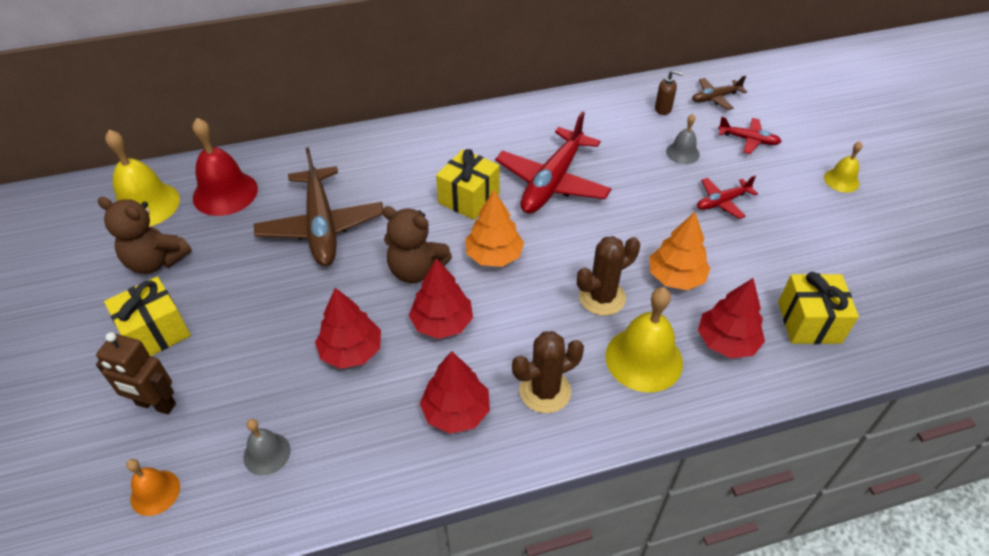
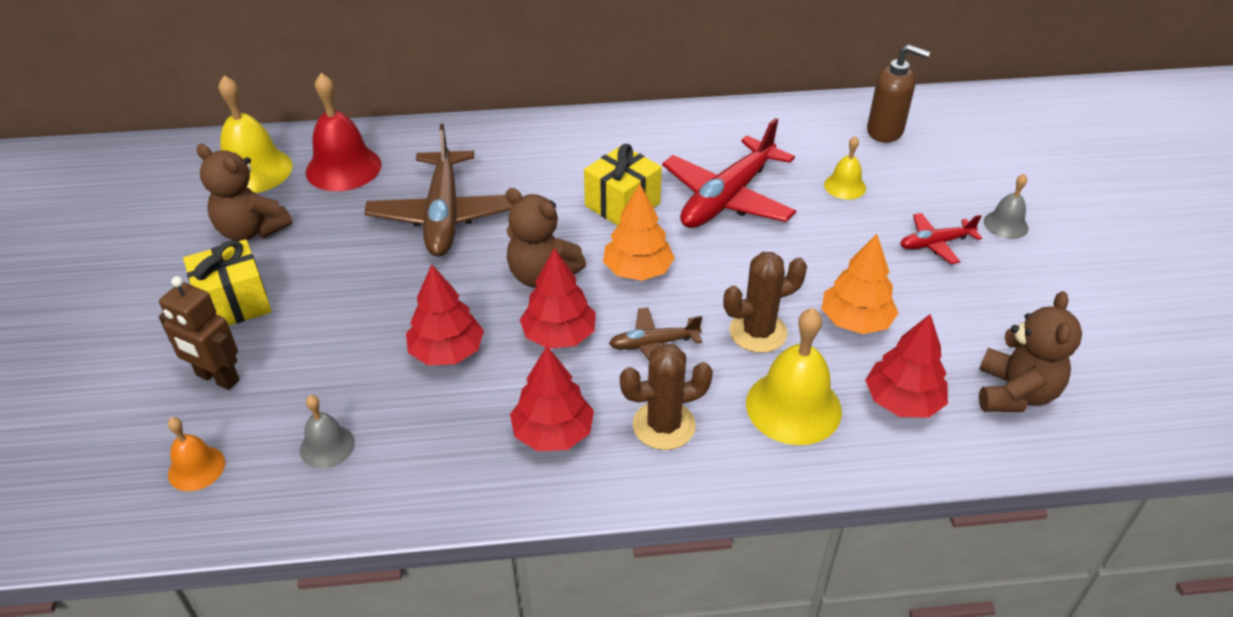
camera: 10 degrees right, 5 degrees down
(663, 109) = (885, 131): brown soap dispenser -> brown soap dispenser, size x1.71
(682, 153) = (898, 183): grey bell -> grey bell (1005, 224)
(715, 98) = (955, 125): brown plane -> brown plane (653, 344)
(748, 140) = (986, 177): red plane -> none
(809, 322) = (1014, 393): yellow gift -> brown teddy bear
(841, 180) = (1098, 236): yellow bell -> yellow bell (845, 186)

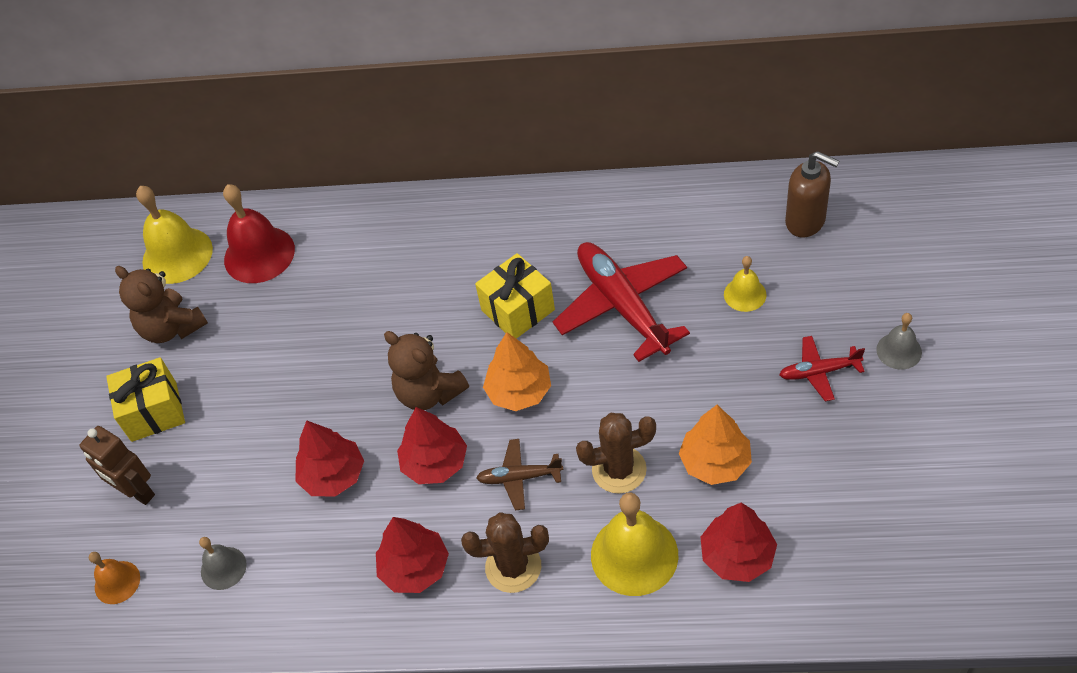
camera: 15 degrees right, 10 degrees up
(443, 215) = (346, 317): brown plane -> none
(727, 198) = (622, 305): red plane -> red plane turned 105 degrees clockwise
(1014, 393) = (847, 553): brown teddy bear -> none

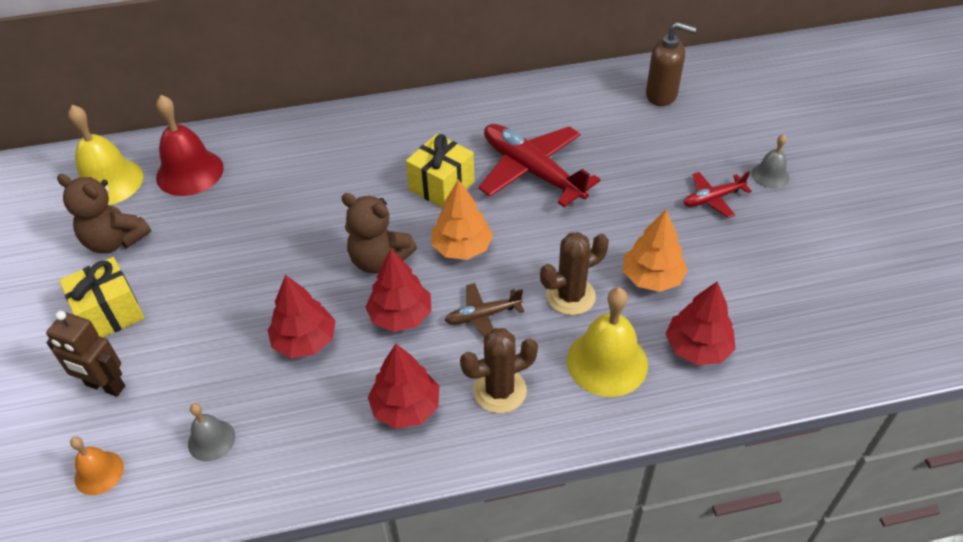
camera: 20 degrees left, 5 degrees down
(745, 294) = (631, 151): yellow bell -> none

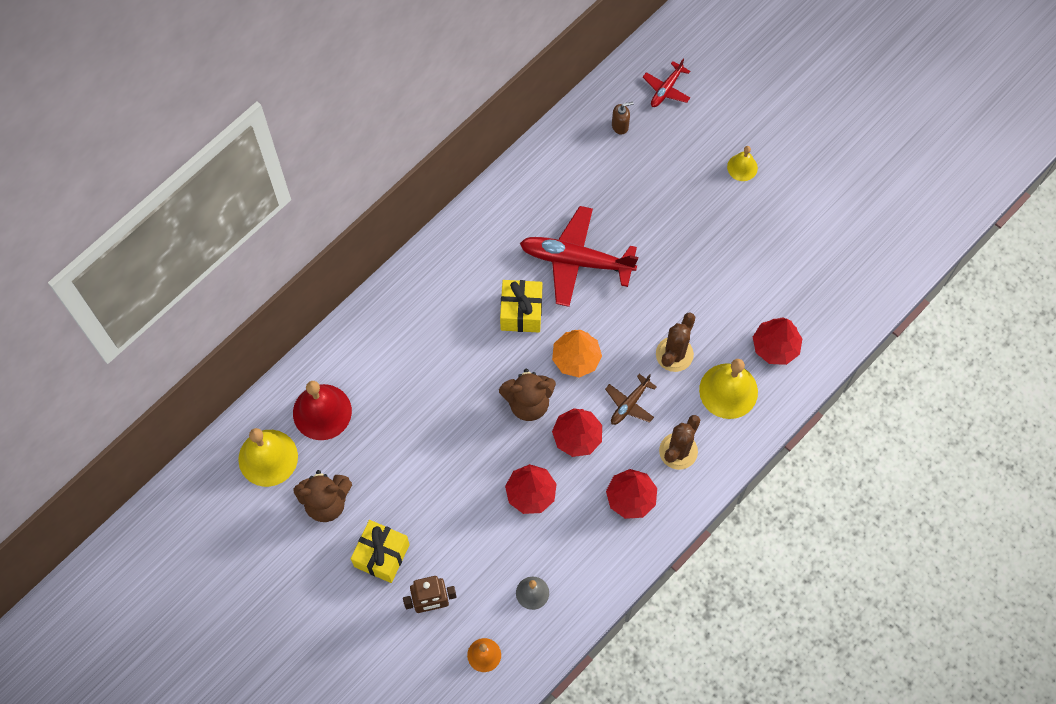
camera: 35 degrees left, 20 degrees up
(652, 277) = (716, 307): orange tree -> none
(661, 95) = (620, 126): brown soap dispenser -> brown soap dispenser, size x0.59
(712, 198) = (716, 213): red plane -> red plane (666, 89)
(770, 175) = (742, 167): grey bell -> yellow bell

